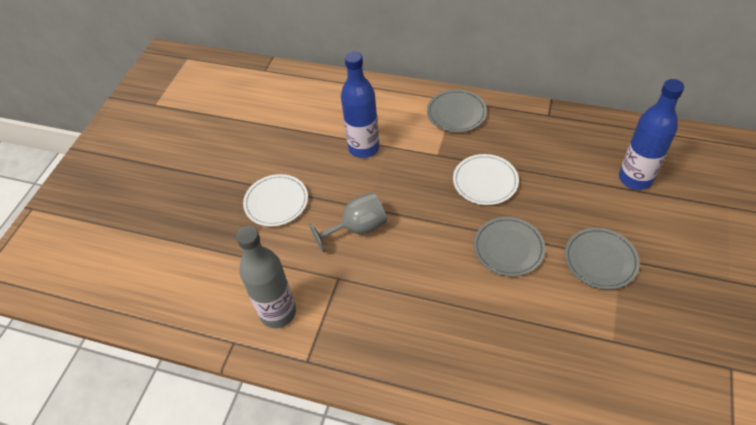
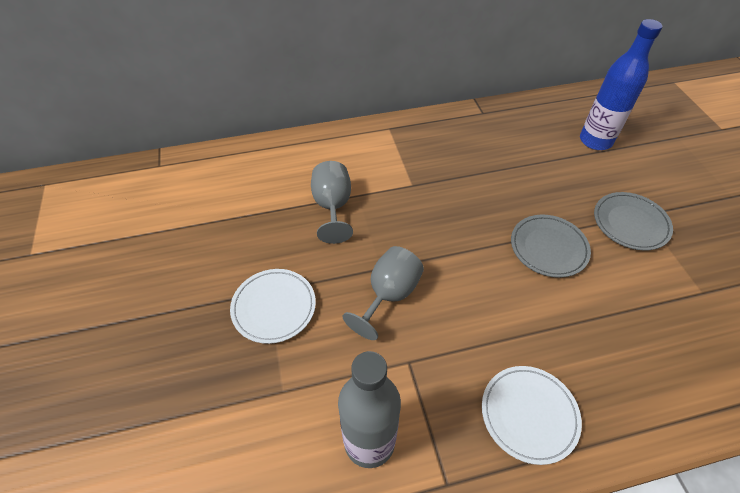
camera: 35 degrees left, 0 degrees up
(364, 148) = (332, 207): blue bottle -> grey goblet
(456, 113) = (400, 139): grey plate -> none
(485, 181) = (477, 193): white plate -> white plate (529, 414)

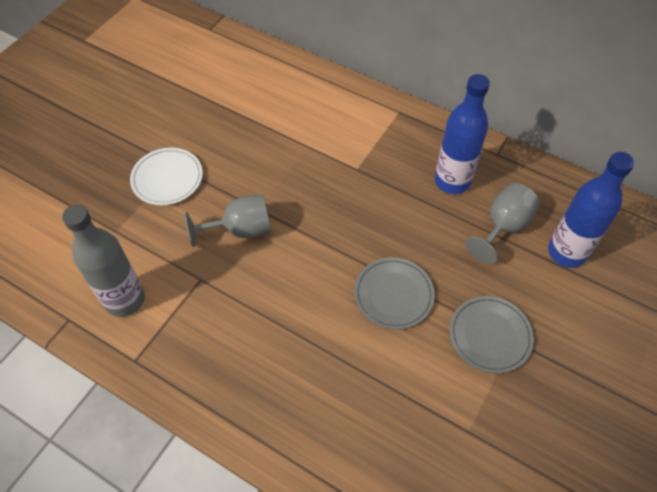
camera: 45 degrees right, 5 degrees up
(332, 207) = (281, 141): grey goblet -> grey goblet (503, 227)
(481, 148) = (452, 181): none -> blue bottle
(529, 414) = (227, 374): white plate -> none

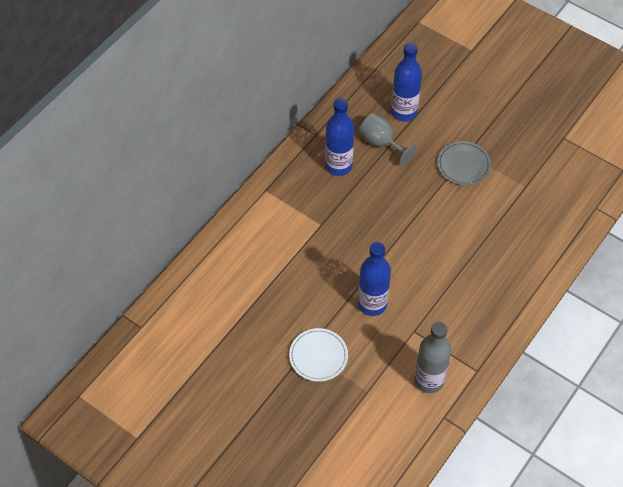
camera: 85 degrees left, 0 degrees up
(240, 230) = (372, 304): grey goblet -> blue bottle
(393, 295) = (432, 213): grey plate -> none

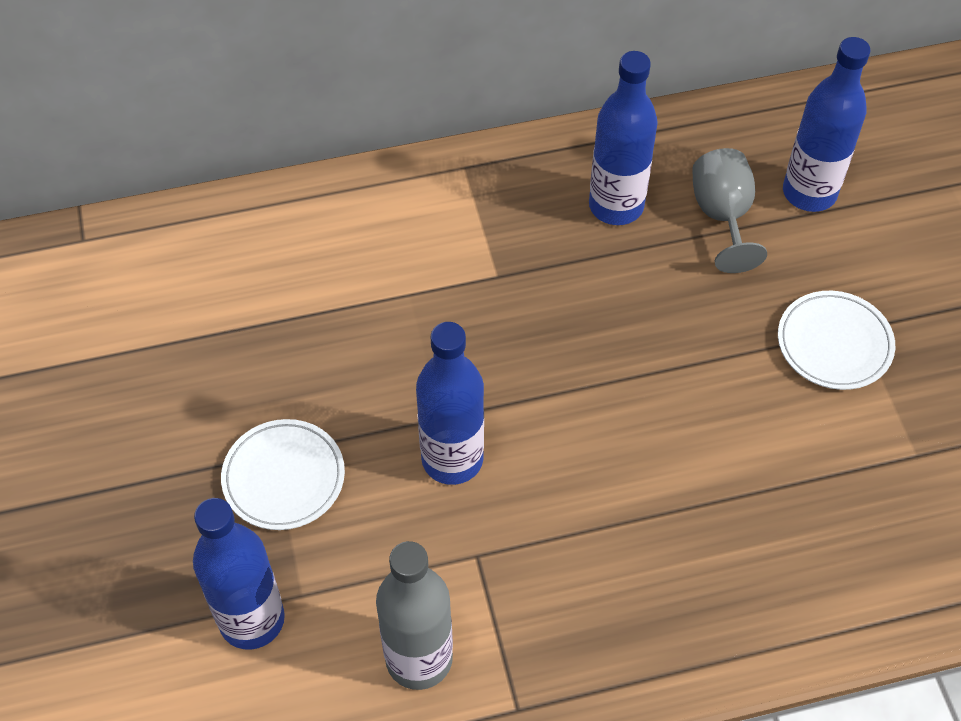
camera: 40 degrees right, 0 degrees up
(359, 413) = (252, 620): none -> blue bottle
(463, 165) = (834, 343): grey plate -> white plate

